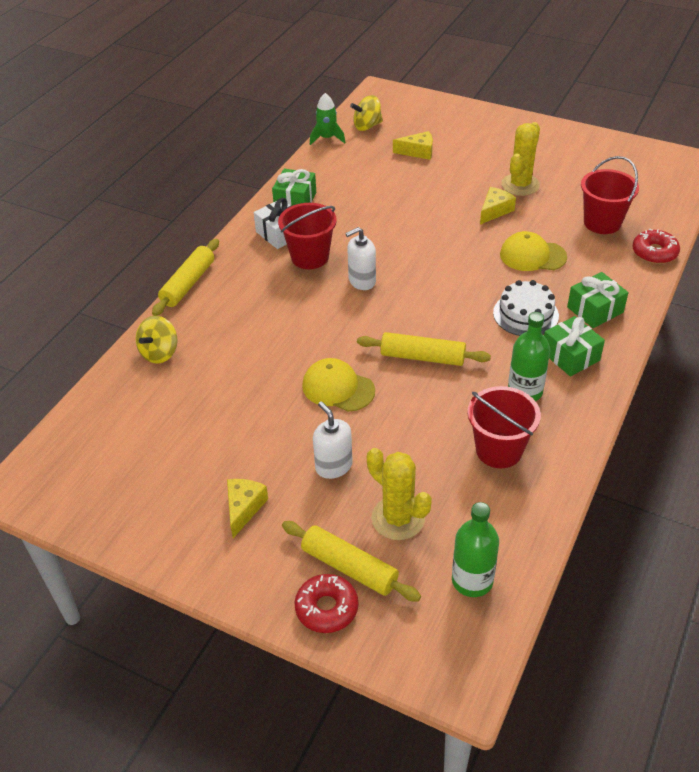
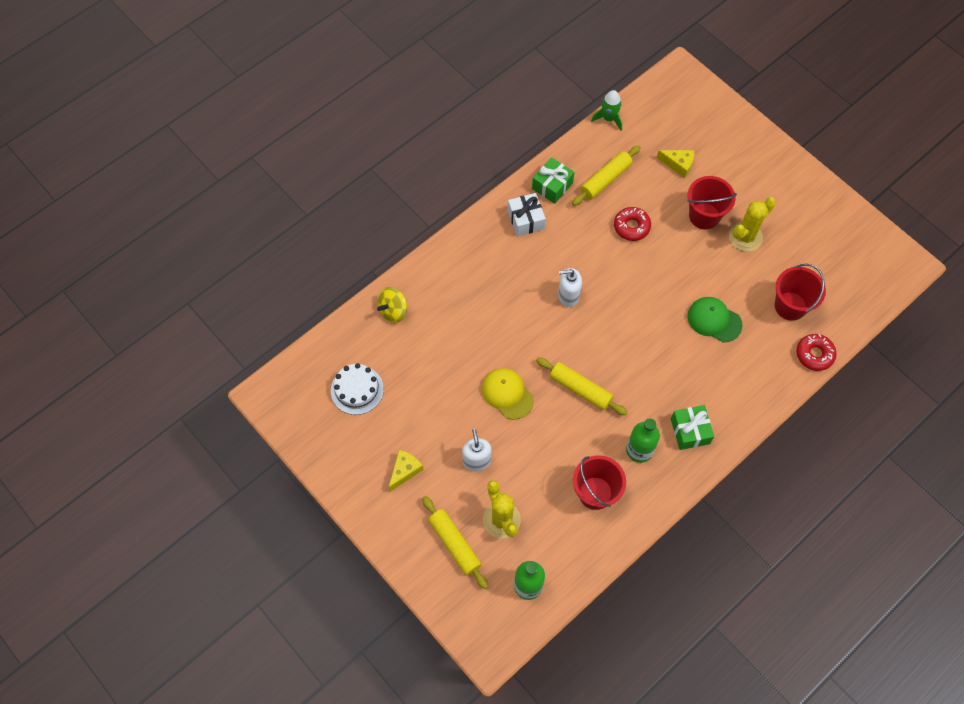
camera: 20 degrees right, 20 degrees up
(188, 284) = (436, 248): yellow rolling pin -> yellow rolling pin (605, 179)
(310, 257) = (538, 255): red bucket -> red bucket (704, 216)
(326, 608) = (428, 567): red donut -> red donut (631, 227)
(367, 126) = (649, 115): yellow spinning top -> none
(495, 211) = (709, 259): yellow cheese -> none
(525, 314) = (677, 378): white cake -> white cake (357, 390)
(532, 256) = (714, 320): yellow cap -> green cap
(595, 310) = (733, 394): green gift -> none

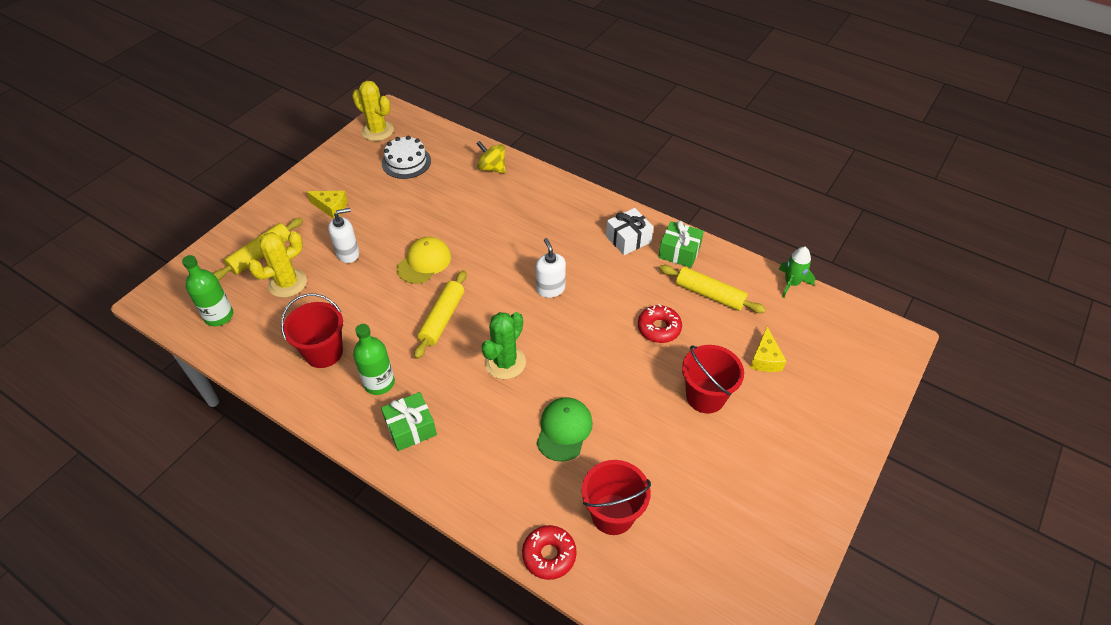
camera: 75 degrees right, 15 degrees down
(640, 348) = (505, 362): none -> green cactus
(745, 237) = (695, 446): yellow cactus -> yellow cactus (377, 131)

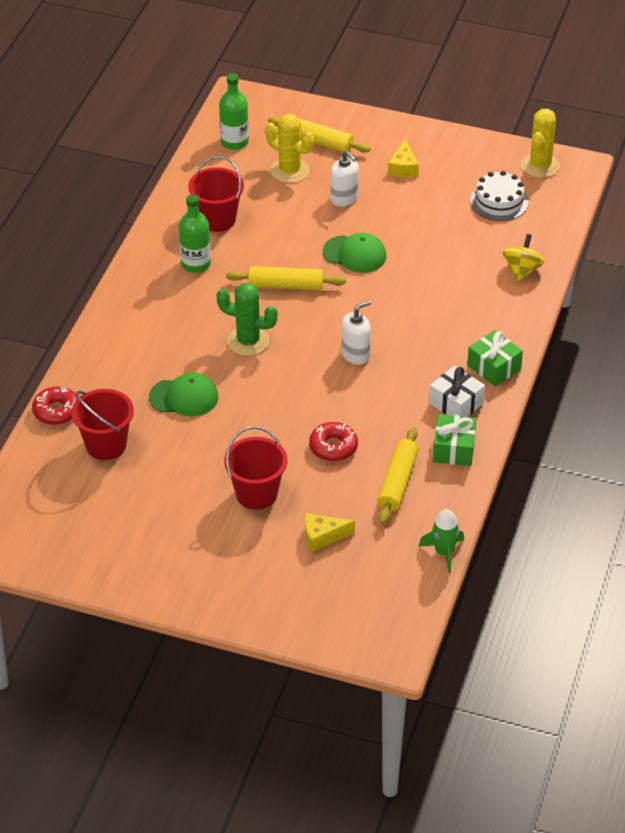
camera: 75 degrees right, 5 degrees down
(411, 428) = (154, 297): green gift -> green gift (494, 367)
(424, 262) = (355, 254): yellow cap -> green cap

